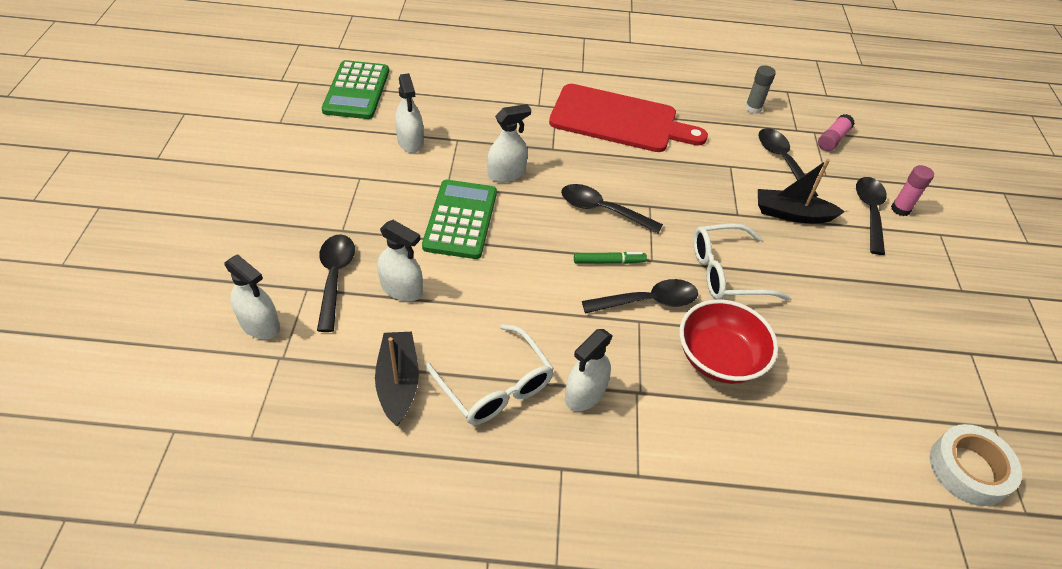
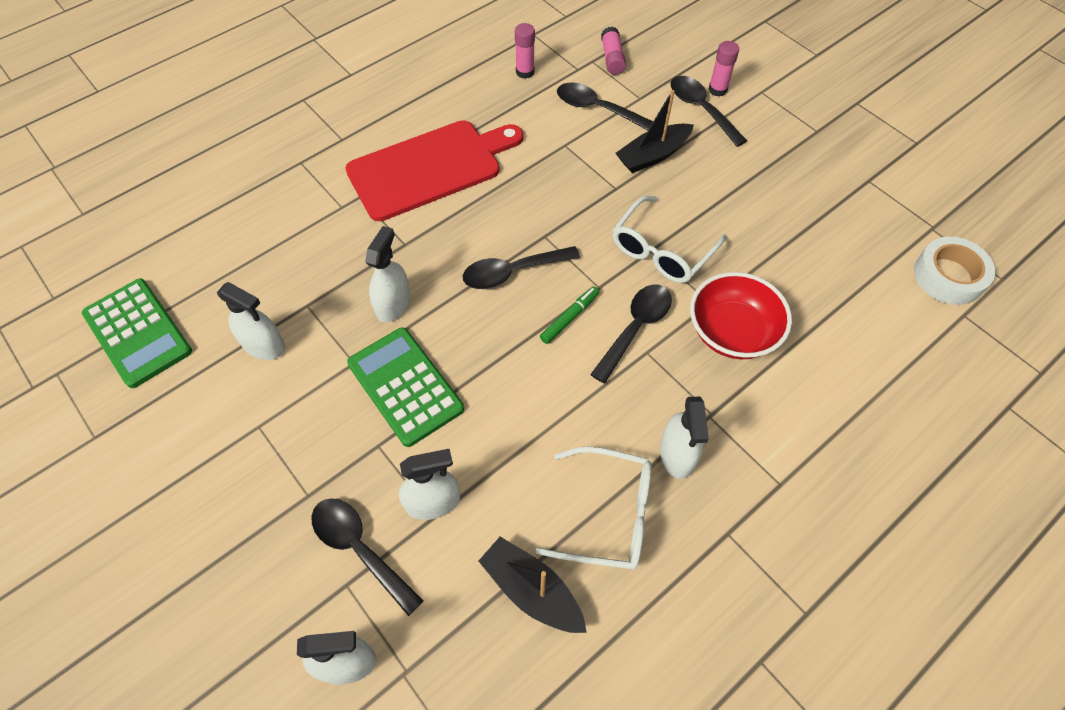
camera: 40 degrees left, 10 degrees up
(753, 108) = (525, 72): grey glue stick -> pink glue stick

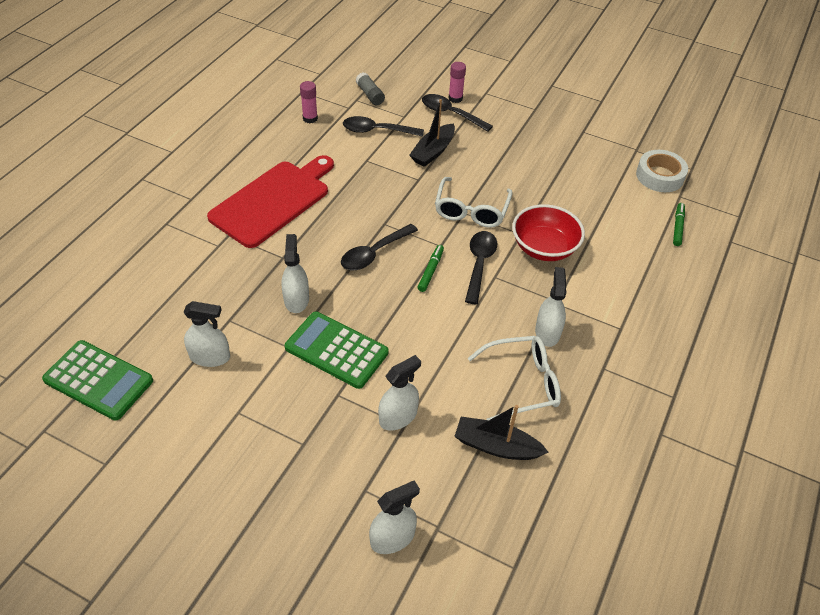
camera: 25 degrees left, 10 degrees down
(360, 549) = (362, 464): black spoon -> none
(612, 58) = (370, 95): pink glue stick -> grey glue stick
(677, 454) = (547, 332): white spray bottle -> white spray bottle turned 150 degrees counterclockwise
(938, 360) = (677, 227): none -> green marker

